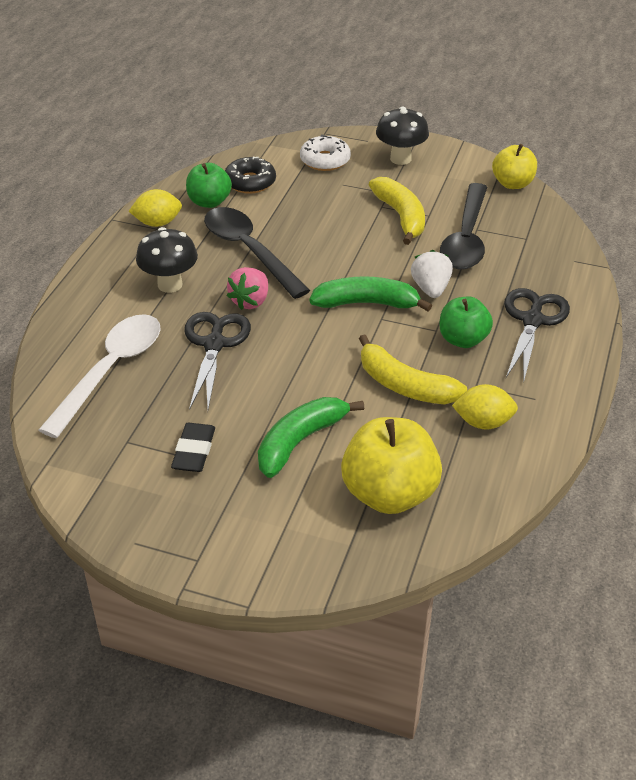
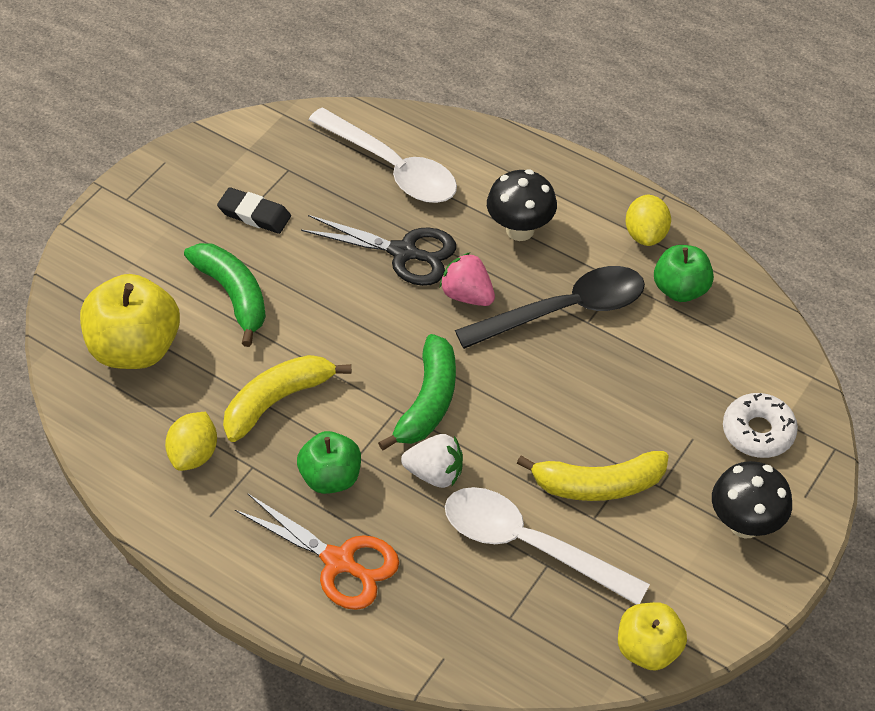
camera: 105 degrees right, 10 degrees up
(250, 182) = (718, 338): black donut -> none
(466, 238) = (529, 545): black spoon -> white spoon
(532, 320) = (340, 562): black scissors -> orange scissors

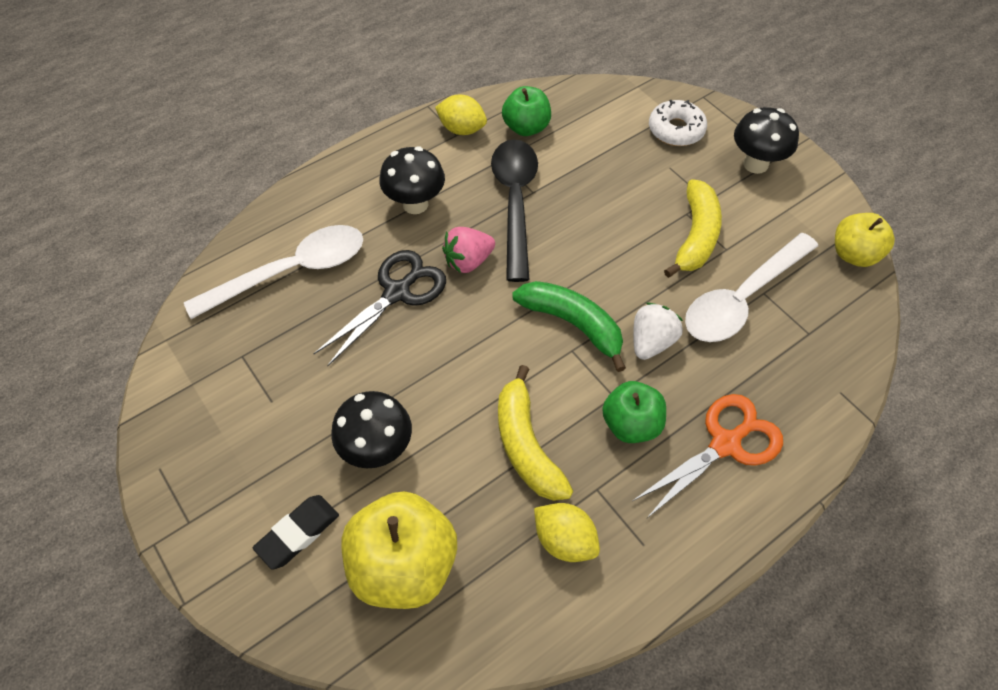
camera: 70 degrees left, 5 degrees up
(233, 295) = (377, 449): green banana -> black mushroom
(254, 214) = (283, 401): black eraser -> black eraser (298, 533)

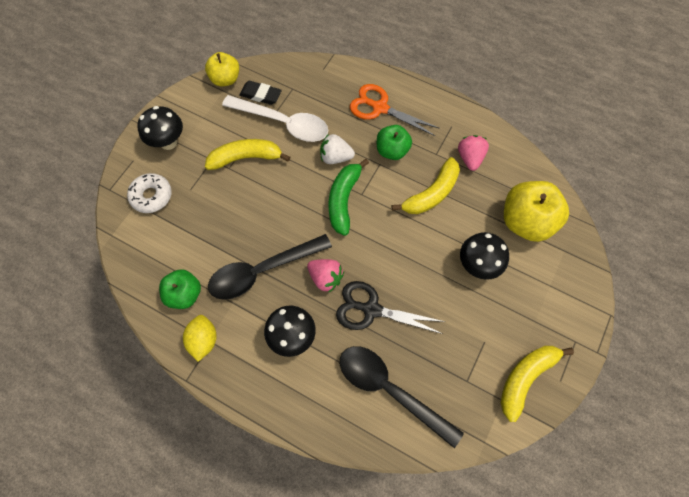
camera: 115 degrees left, 10 degrees up
(194, 425) = (525, 378): none -> yellow banana
(291, 271) = (389, 390): white spoon -> black spoon
(298, 533) = (544, 280): black eraser -> black eraser (260, 95)
(564, 540) = (470, 158): yellow lemon -> pink strawberry

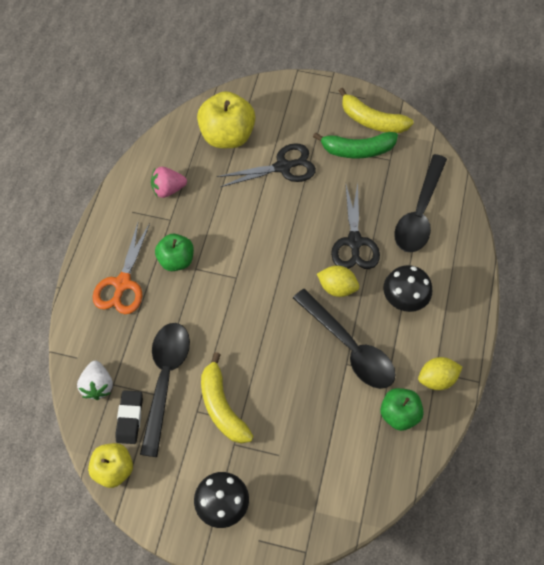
camera: 105 degrees left, 5 degrees down
(151, 196) = (300, 496): white donut -> none
(283, 123) = (165, 380): white spoon -> black spoon
(325, 278) = (337, 287): pink strawberry -> yellow lemon
(335, 157) = (198, 313): white strawberry -> white strawberry (98, 385)
(343, 200) = (248, 292): green banana -> green banana (357, 150)
(431, 193) = (218, 215): yellow banana -> none
(477, 265) = (283, 167): black mushroom -> black scissors

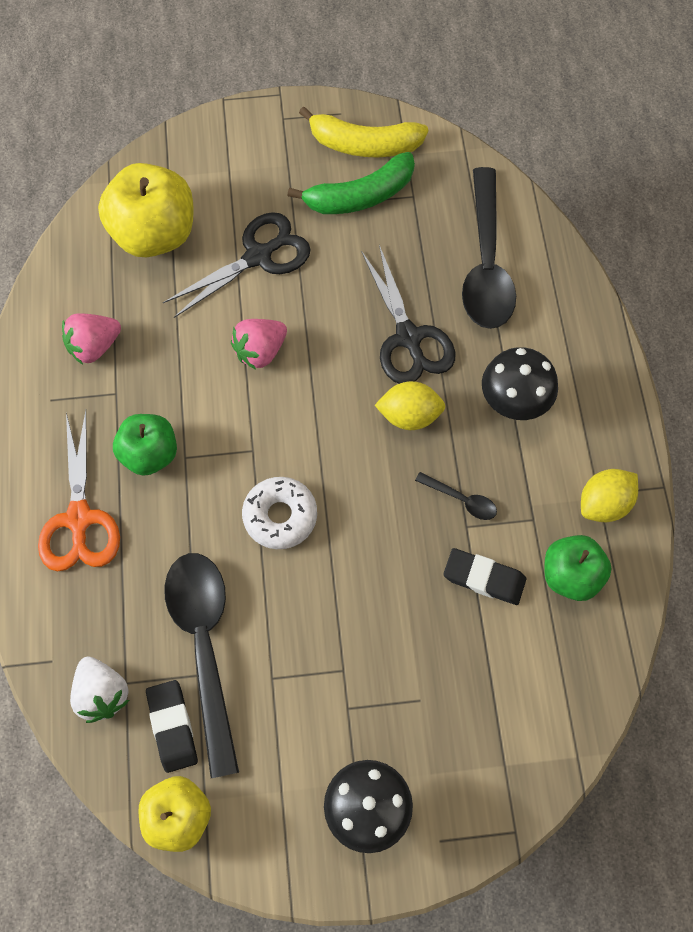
camera: 20 degrees left, 5 degrees up
(222, 406) = (307, 657): yellow banana -> none
(237, 320) = (280, 516): none -> white donut
(263, 222) = (260, 351): none -> pink strawberry
(345, 398) = (484, 578): none -> black eraser
(349, 347) = (461, 499): black spoon -> black spoon, size x0.42

